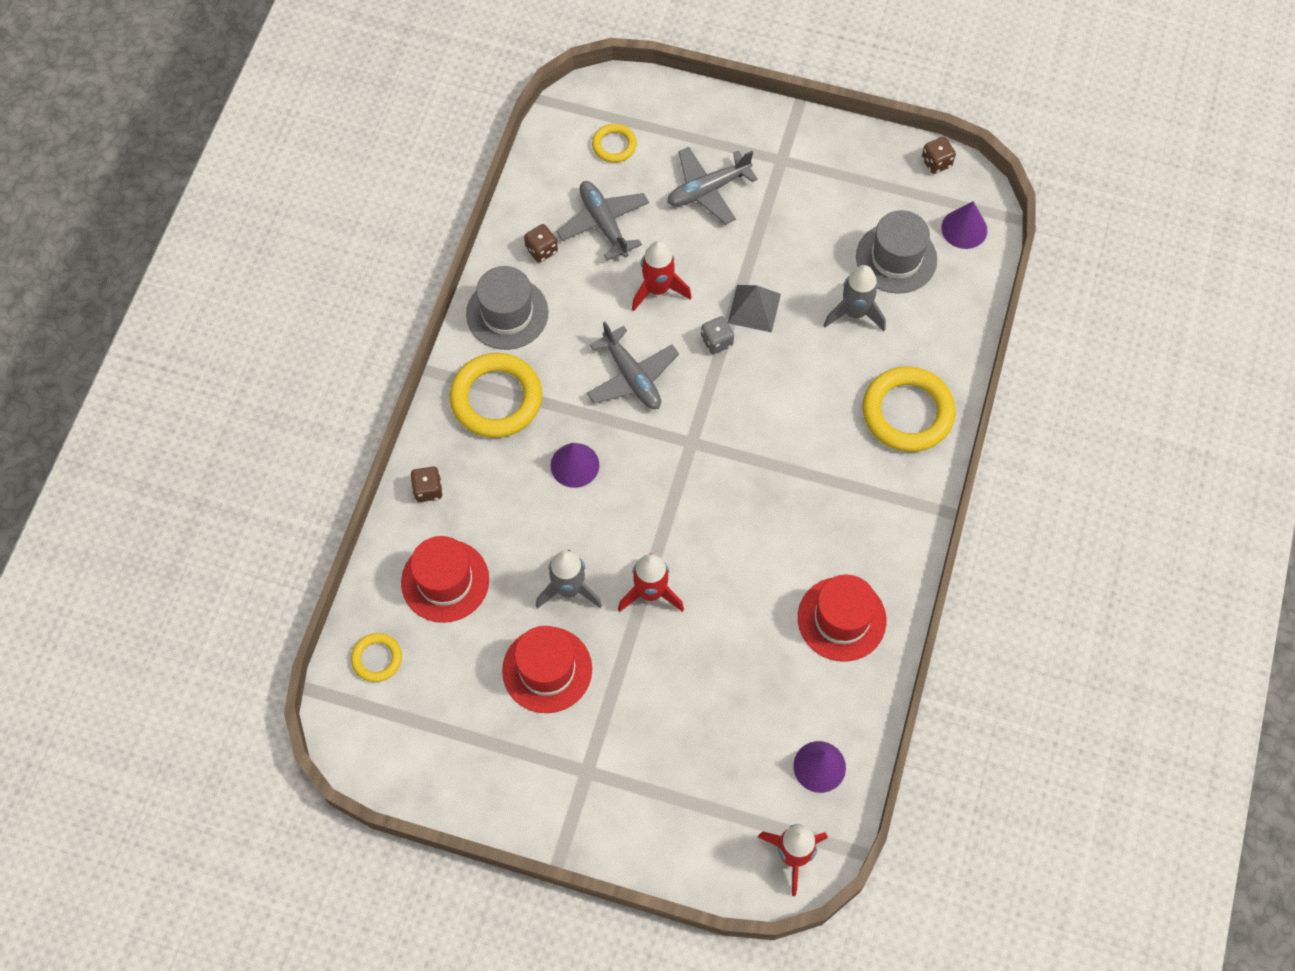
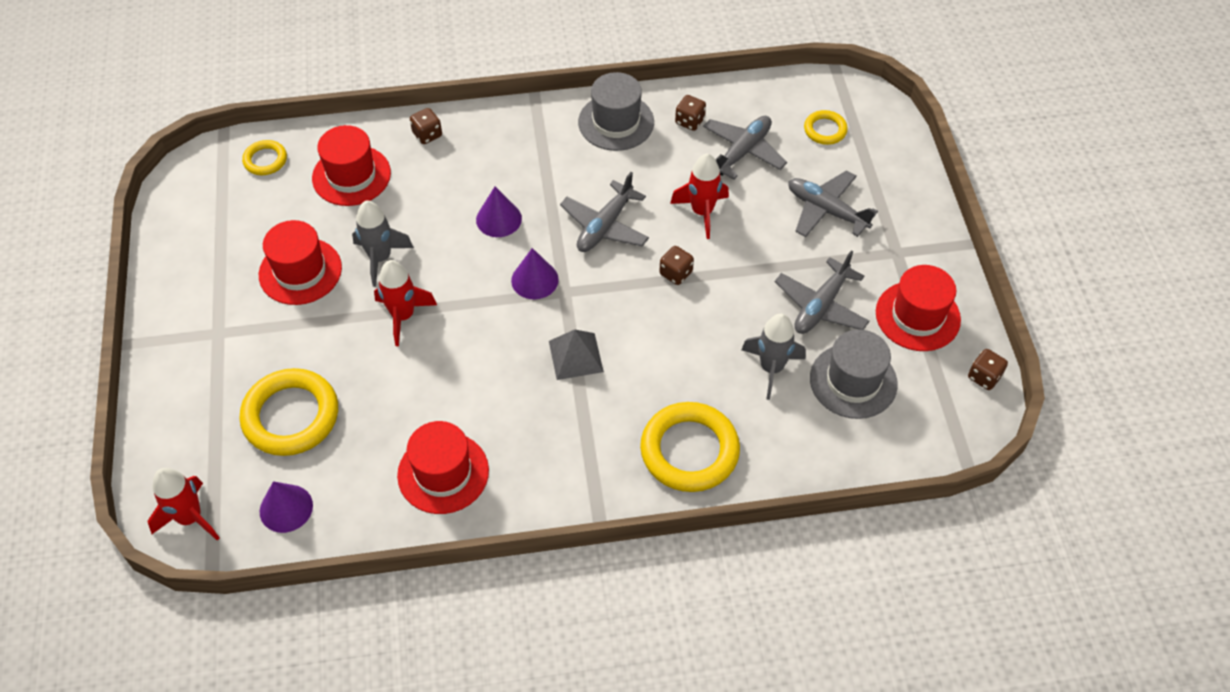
camera: 65 degrees right, 10 degrees down
(496, 399) = (532, 145): yellow ring -> yellow ring (291, 416)
(716, 341) = (676, 273): grey dice -> brown dice
(754, 308) = (727, 288): grey pyramid -> grey pyramid (576, 356)
(808, 244) = (821, 306): none -> grey plane
(854, 178) = (917, 316): none -> red hat
(964, 229) = (925, 427): purple cone -> purple cone (534, 280)

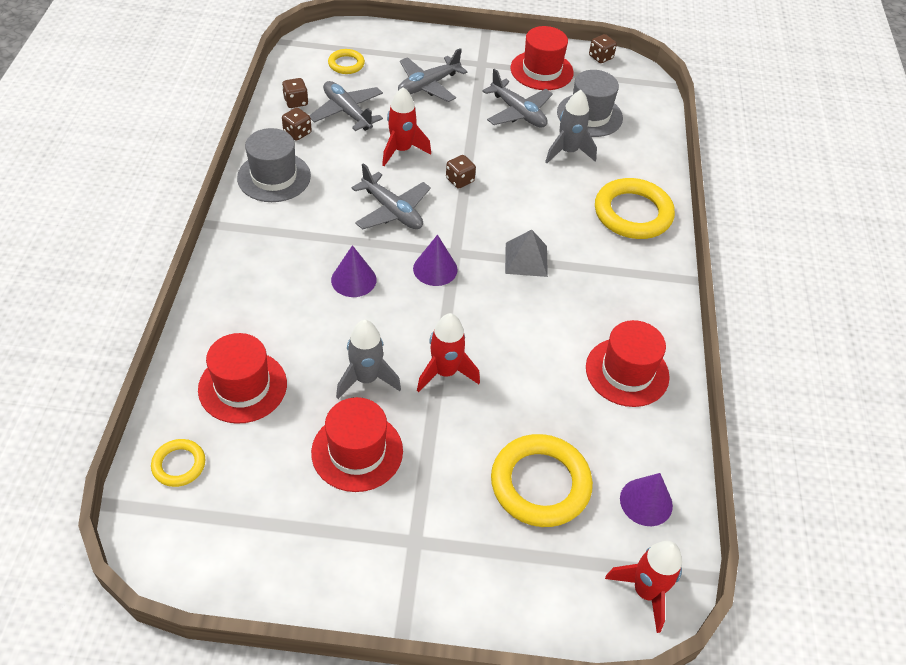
camera: 80 degrees left, 5 degrees down
(427, 134) = (217, 313): brown dice -> brown dice (296, 102)

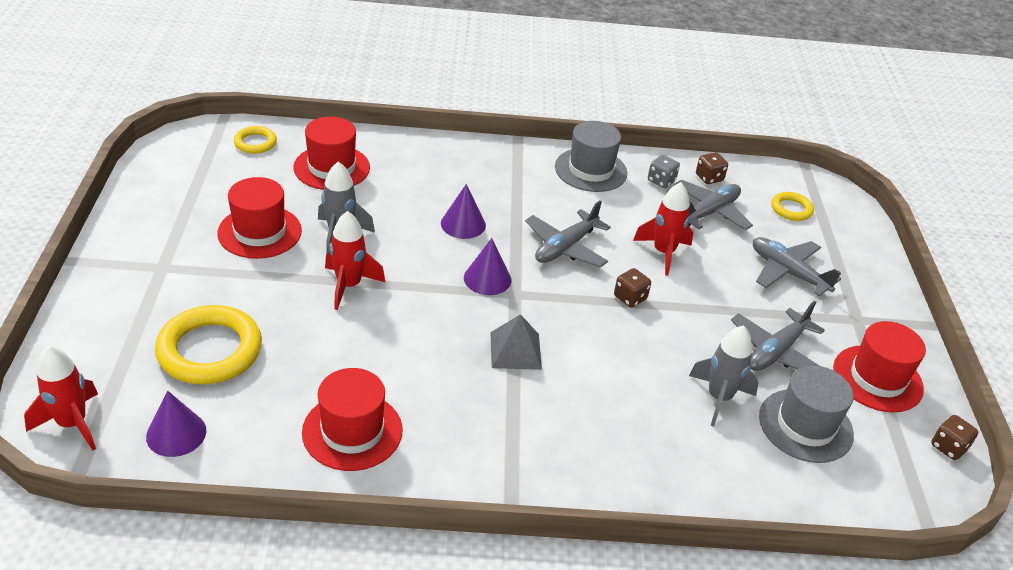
camera: 85 degrees right, 10 degrees down
(297, 133) = (661, 181): brown dice -> grey dice
(633, 213) = (621, 459): yellow ring -> none

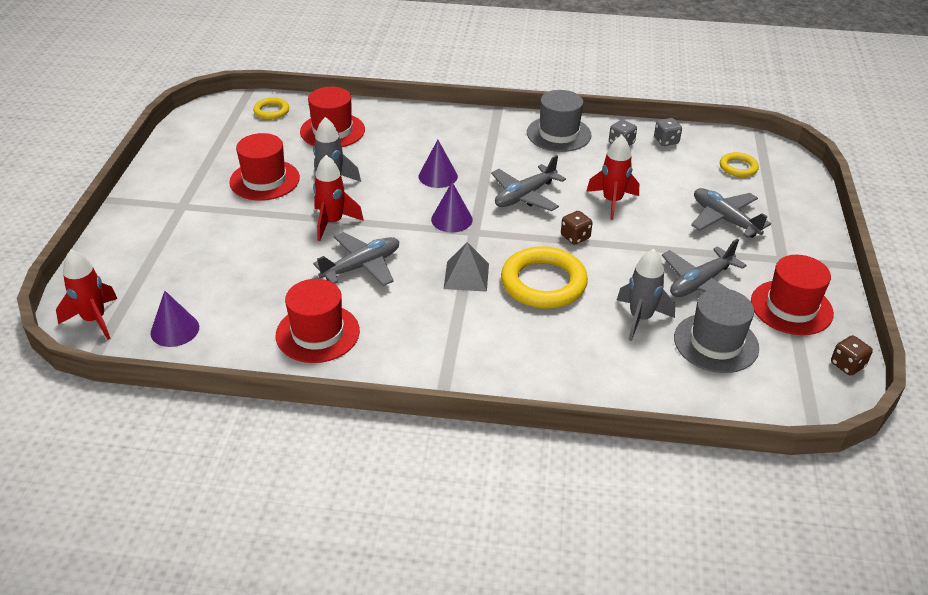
camera: 10 degrees right, 0 degrees up
(210, 350) = (210, 269): yellow ring -> yellow ring (543, 283)
(709, 178) = (666, 141): brown dice -> grey dice
(709, 212) = (660, 169): grey plane -> grey plane (361, 266)

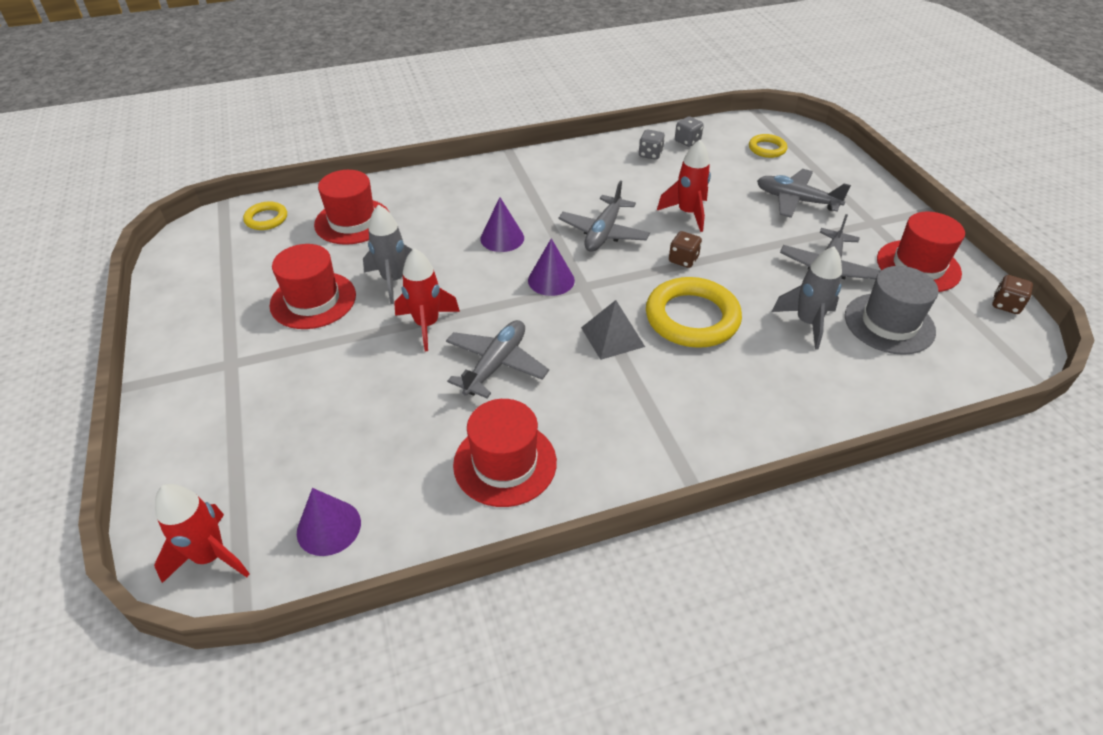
camera: 25 degrees left, 5 degrees up
(558, 134) = (586, 161): grey hat -> none

